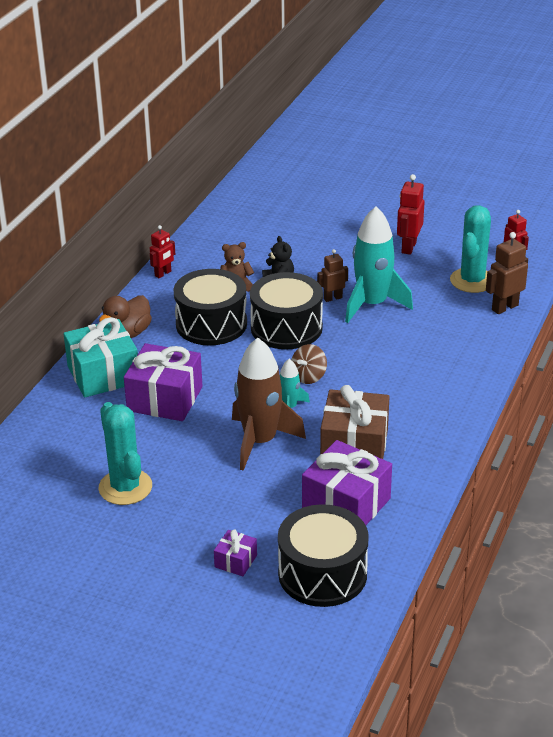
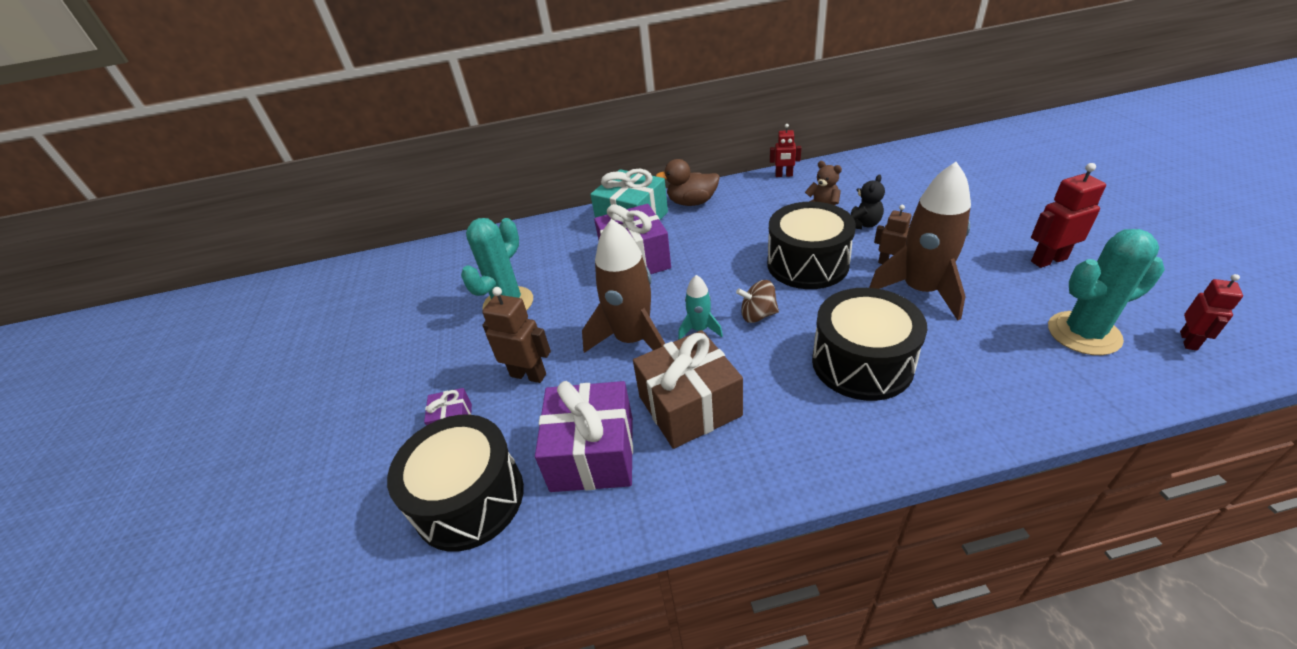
camera: 60 degrees right, 5 degrees up
(211, 324) = (756, 227): black drum -> black drum (862, 363)
(372, 304) = (920, 290): turquoise rocket -> brown rocket
(504, 307) = (1088, 388): brown robot -> brown robot (528, 375)

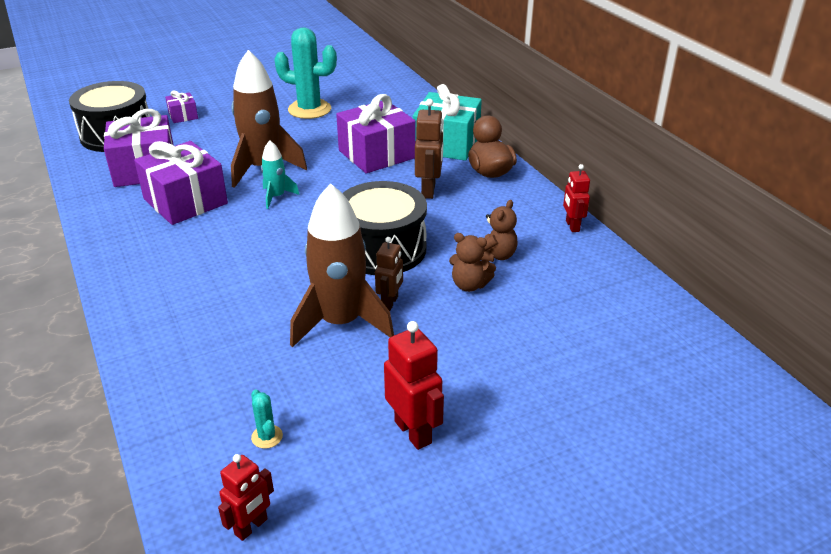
camera: 70 degrees right, 5 degrees down
(528, 375) = (225, 133): brown robot -> brown robot (428, 190)
(689, 406) = (185, 201): brown gift -> purple gift
(757, 315) = (296, 224): brown spinning top -> none
(862, 224) = (469, 285): black teddy bear -> brown teddy bear
(862, 363) = (228, 282): black drum -> none
(1083, 333) = (267, 437): turquoise cactus -> turquoise cactus, size x0.41
(1188, 341) = (251, 527): red robot -> red robot turned 60 degrees counterclockwise

